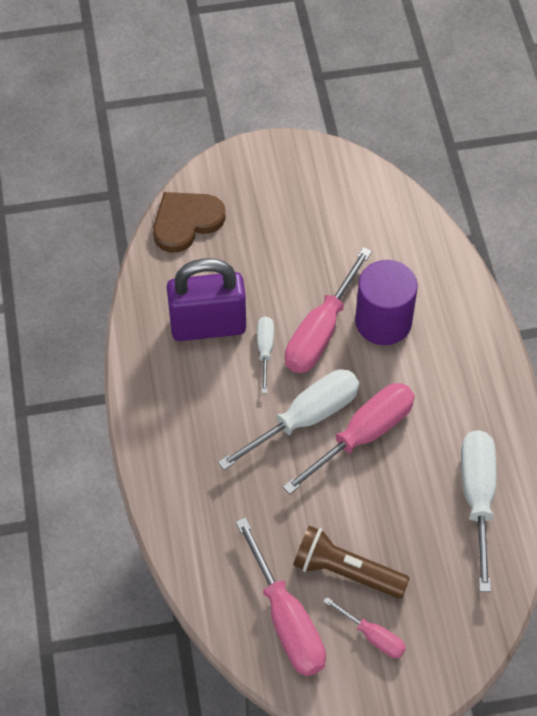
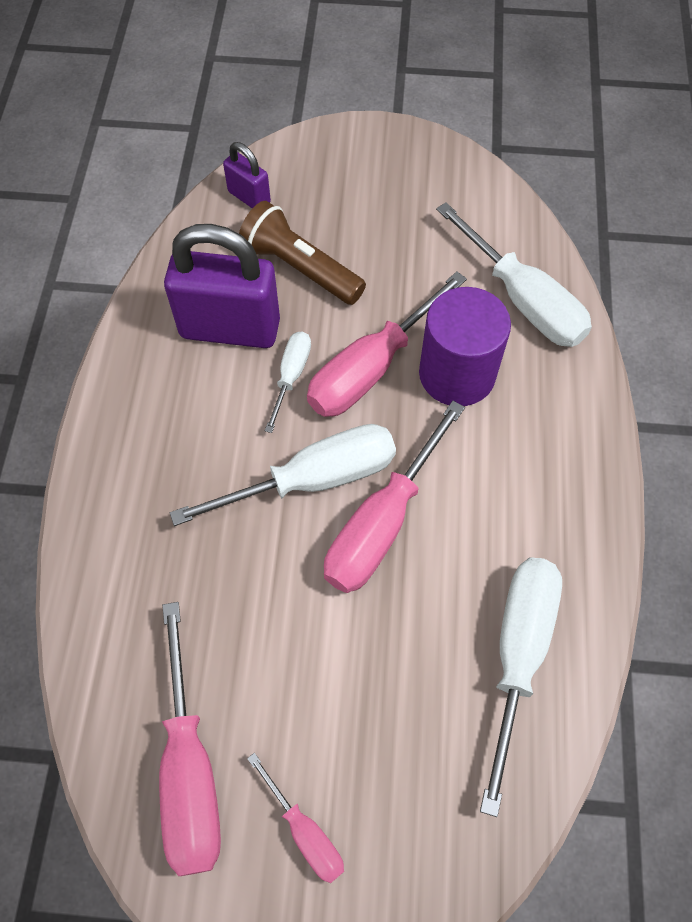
camera: 15 degrees right, 5 degrees up
(186, 222) = (249, 197): brown heart -> purple padlock
(346, 572) = (298, 717): brown flashlight -> brown flashlight (300, 268)
(362, 436) = (382, 522): pink screwdriver -> pink screwdriver turned 150 degrees clockwise
(414, 256) = (522, 299): none -> white screwdriver

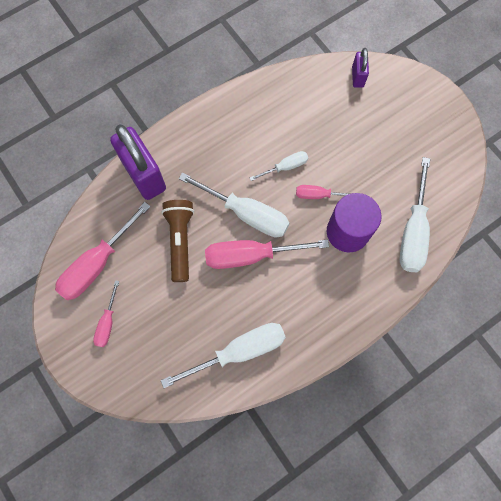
camera: 50 degrees right, 10 degrees up
(230, 328) = (286, 125): purple padlock -> purple padlock (144, 175)
(300, 268) = (341, 127): brown flashlight -> brown flashlight (180, 241)
(371, 367) = (318, 195): pink screwdriver -> pink screwdriver, size x0.53

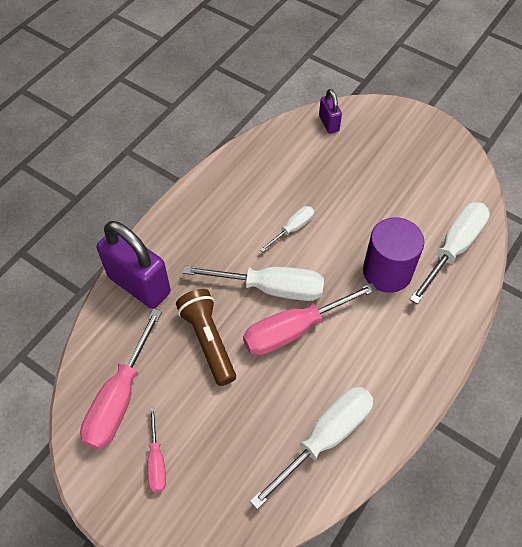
camera: 20 degrees left, 15 degrees down
(318, 195) = (340, 245): pink screwdriver -> none
(413, 231) = (453, 249): white screwdriver -> white screwdriver turned 135 degrees counterclockwise

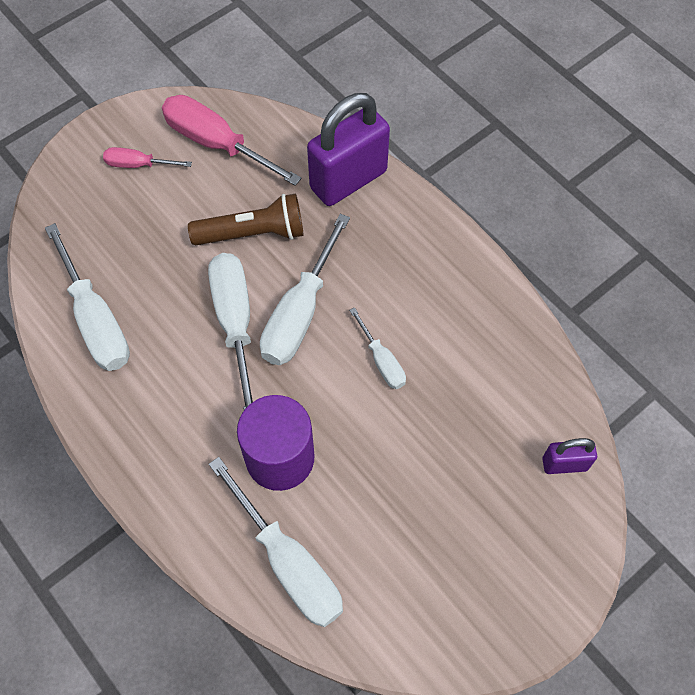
camera: 105 degrees right, 5 degrees up
(294, 329) = (235, 324): pink screwdriver -> white screwdriver

